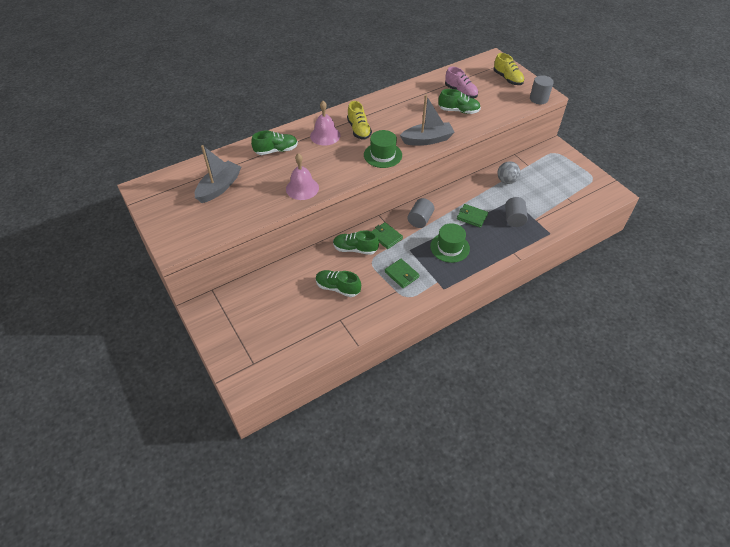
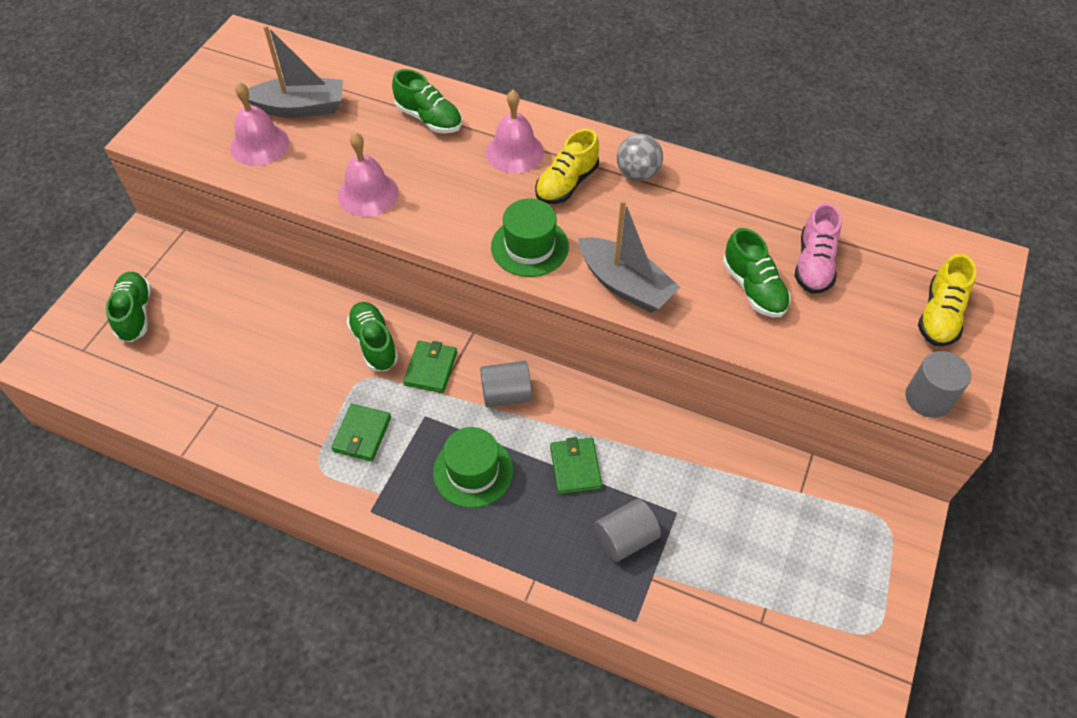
camera: 55 degrees right, 5 degrees up
(228, 211) = (259, 144): none -> pink bell
(338, 288) = (278, 367): green shoe -> green shoe (135, 314)
(506, 181) = (721, 476): grey ball -> grey ball (637, 174)

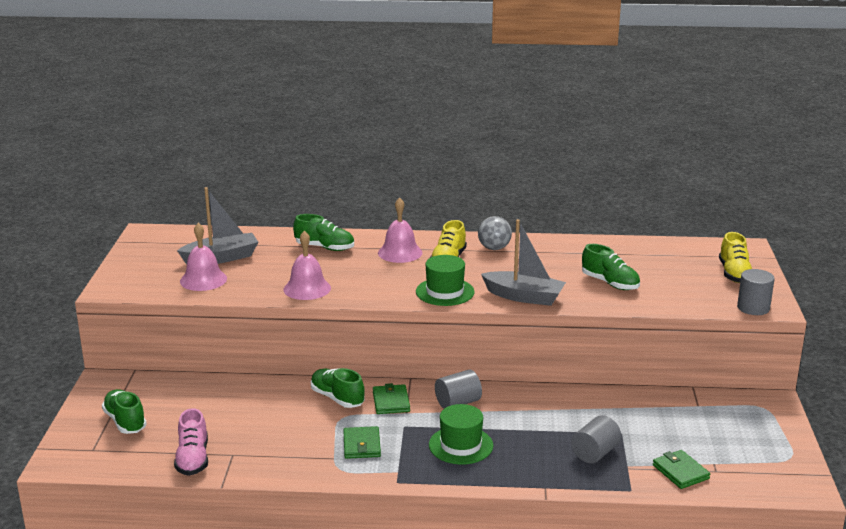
camera: 20 degrees left, 30 degrees down
(575, 467) = (534, 427): green wallet -> green wallet (680, 472)
(813, 264) = (640, 267): pink shoe -> pink shoe (193, 459)

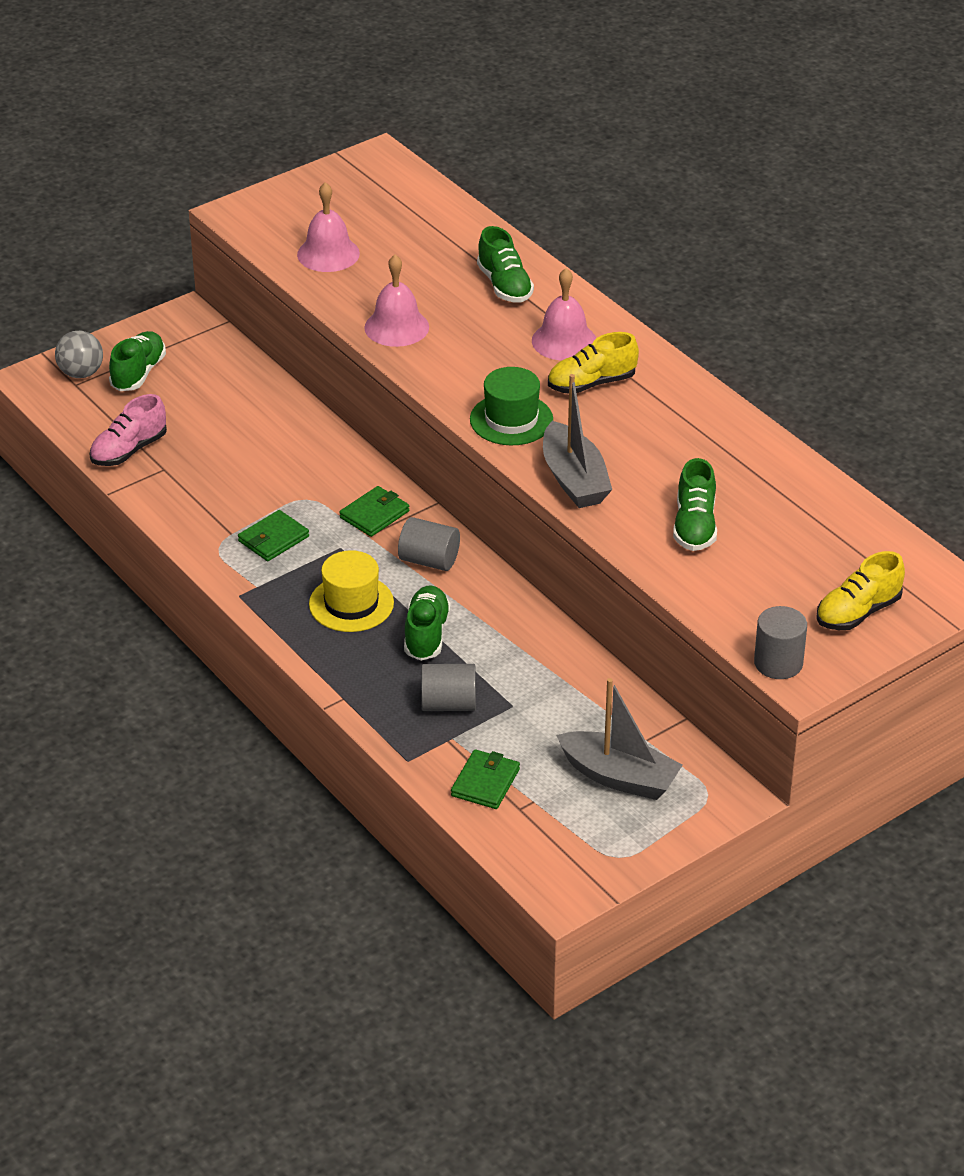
camera: 50 degrees right, 15 degrees up
(221, 258) = (389, 236): grey boat -> grey boat (619, 777)
(337, 398) = (337, 476): green shoe -> green shoe (426, 635)
(461, 445) = (351, 603): green hat -> yellow hat
(494, 248) = (669, 400): grey ball -> grey ball (81, 373)

